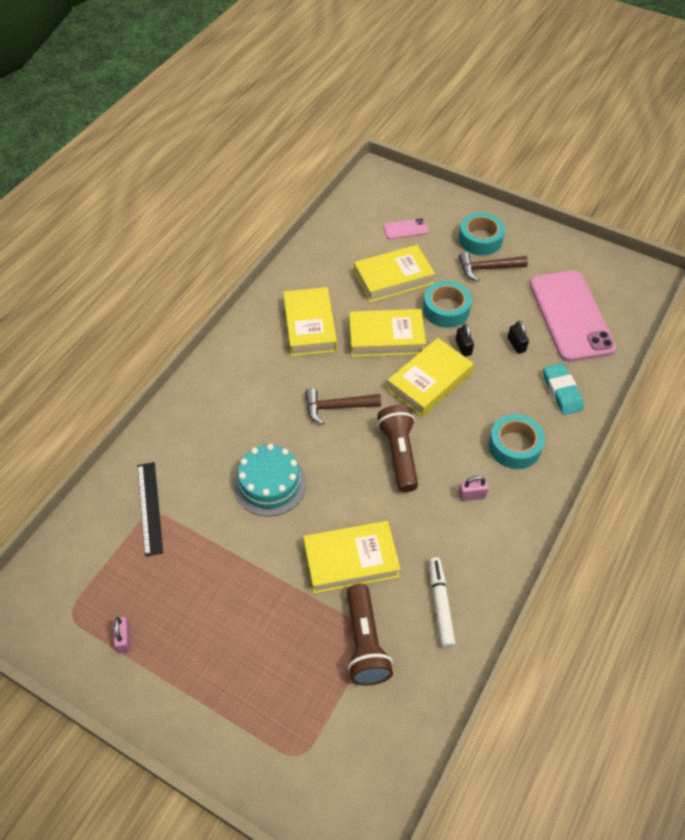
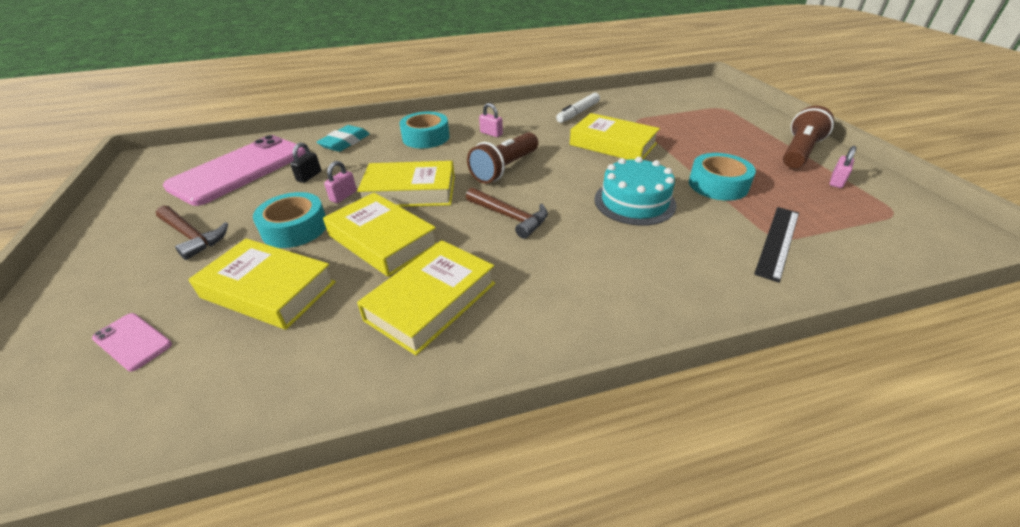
camera: 135 degrees left, 15 degrees down
(365, 643) = (642, 119): brown flashlight -> brown flashlight (799, 152)
(463, 347) = (343, 196): black padlock -> pink padlock
(480, 239) = (127, 266): turquoise tape -> turquoise tape (718, 185)

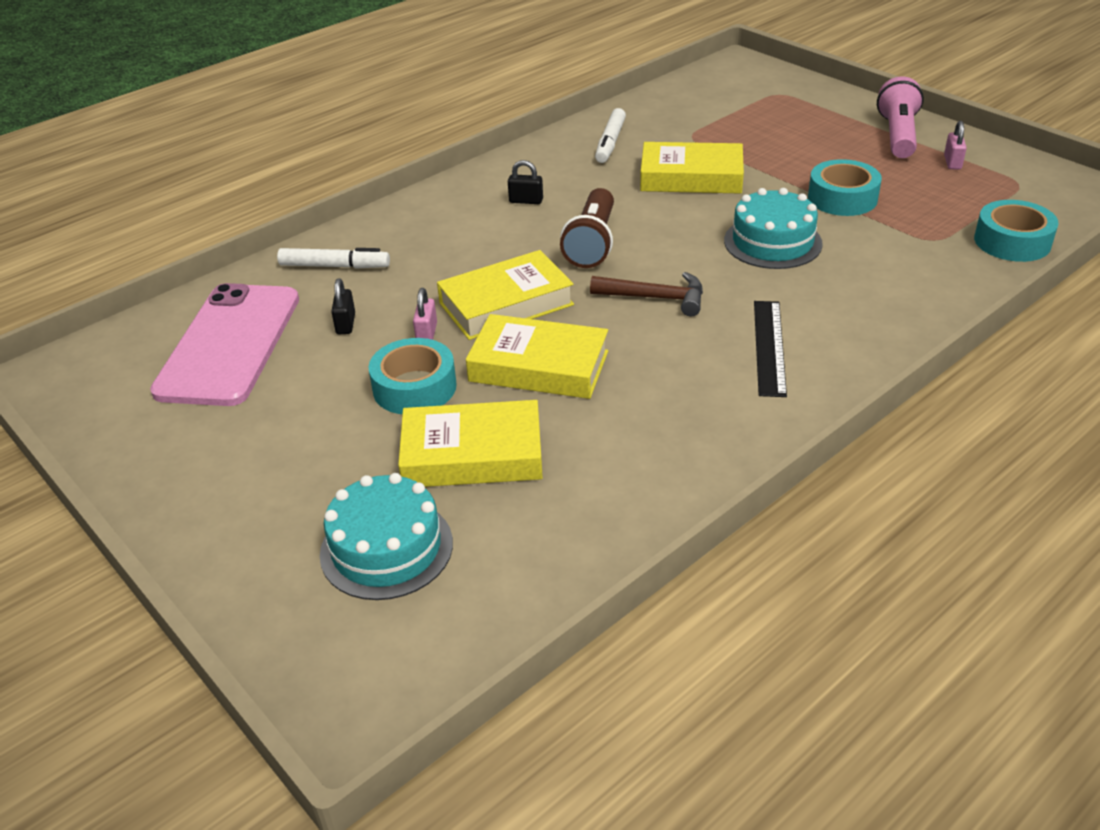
camera: 25 degrees left, 0 degrees up
(132, 341) = (386, 548): pink phone -> turquoise cake
(192, 236) = (292, 437): brown hammer -> none
(345, 142) = (335, 266): turquoise eraser -> white marker
(426, 137) = (443, 229): turquoise tape -> turquoise tape (1012, 241)
(431, 301) = (661, 405): yellow book -> none
(491, 133) = (526, 201): pink padlock -> black padlock
(778, 241) = (936, 244): black ruler -> black ruler (769, 347)
(799, 152) = (897, 135): brown flashlight -> pink flashlight

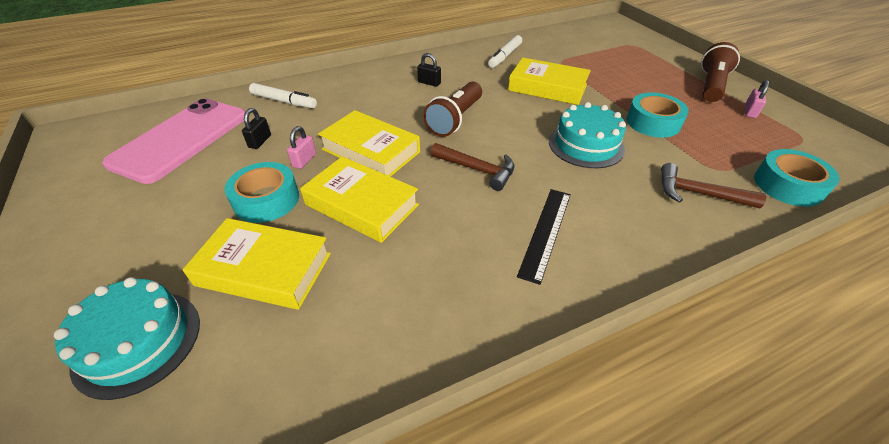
camera: 15 degrees right, 5 degrees up
(506, 304) = (371, 150): yellow book -> yellow book turned 45 degrees clockwise
(897, 135) = (711, 85): pink flashlight -> brown flashlight
(919, 271) = (698, 193): none -> brown hammer

